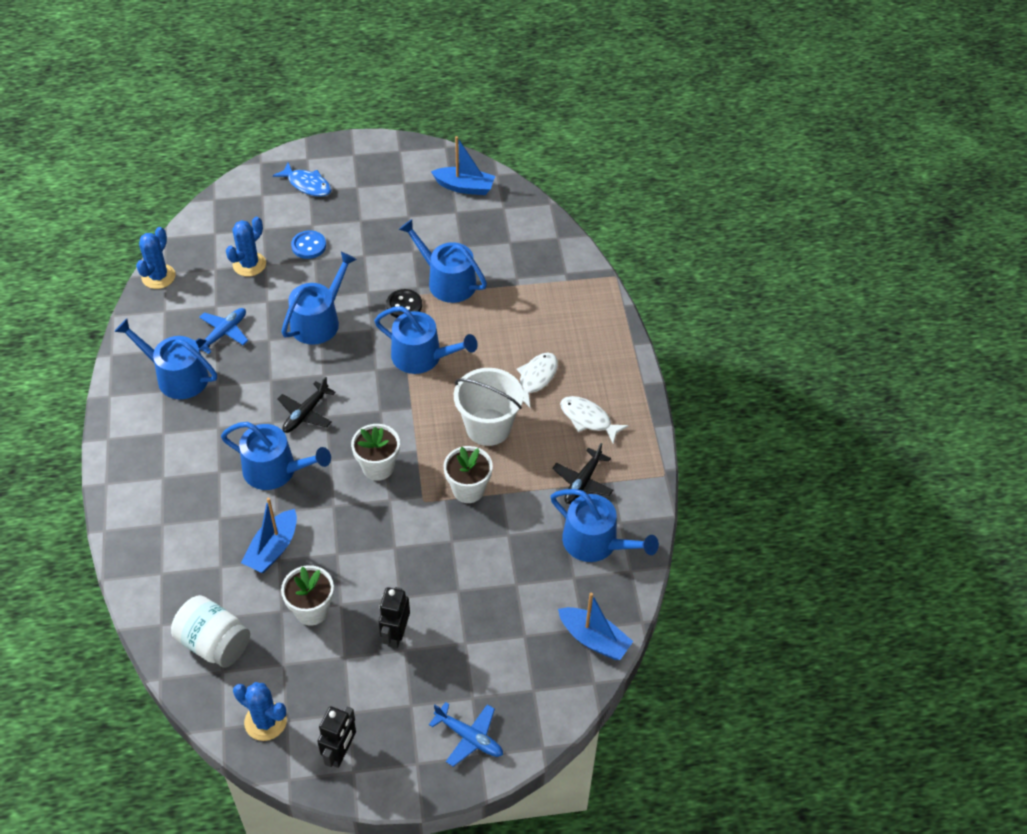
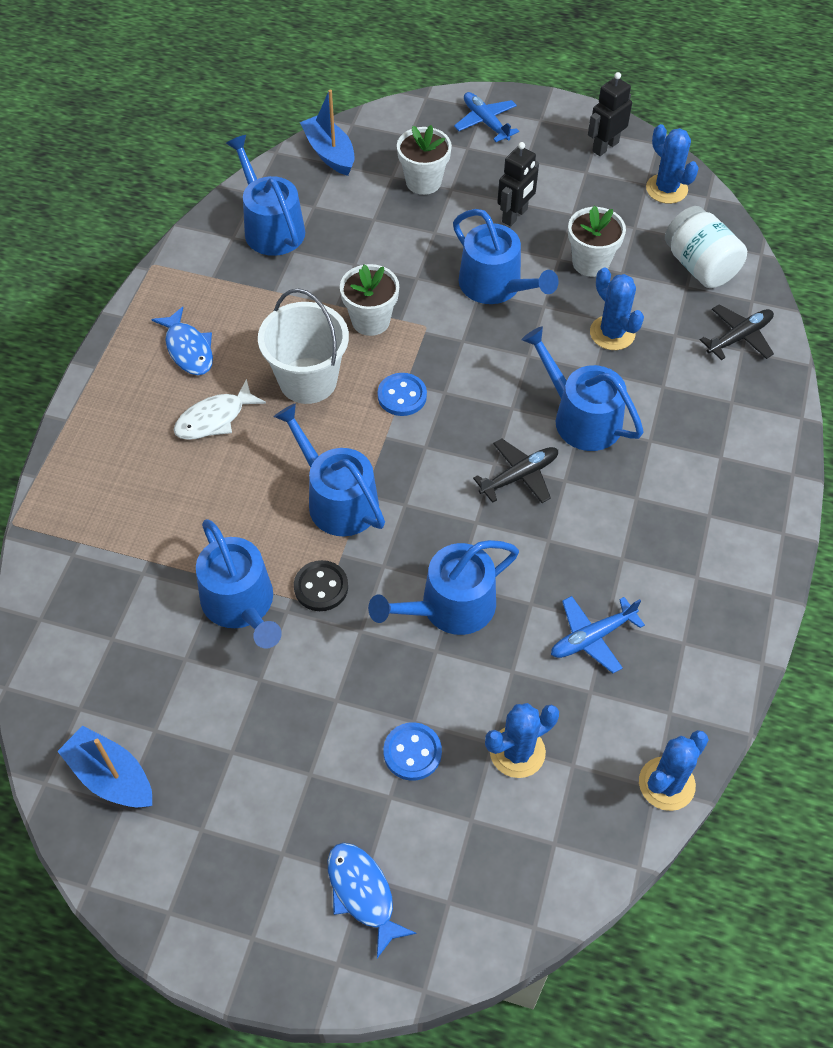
camera: 155 degrees left, 5 degrees up
(176, 376) = (674, 591): blue watering can -> blue watering can (495, 286)
(273, 549) = (612, 333): blue boat -> blue cactus
(378, 467) = (459, 379): white flower pot -> white flower pot (423, 182)
(414, 440) = (402, 396): none -> blue button
(583, 482) = (242, 287): black plane -> black plane (739, 337)
(588, 419) = (188, 349): white fish -> blue fish

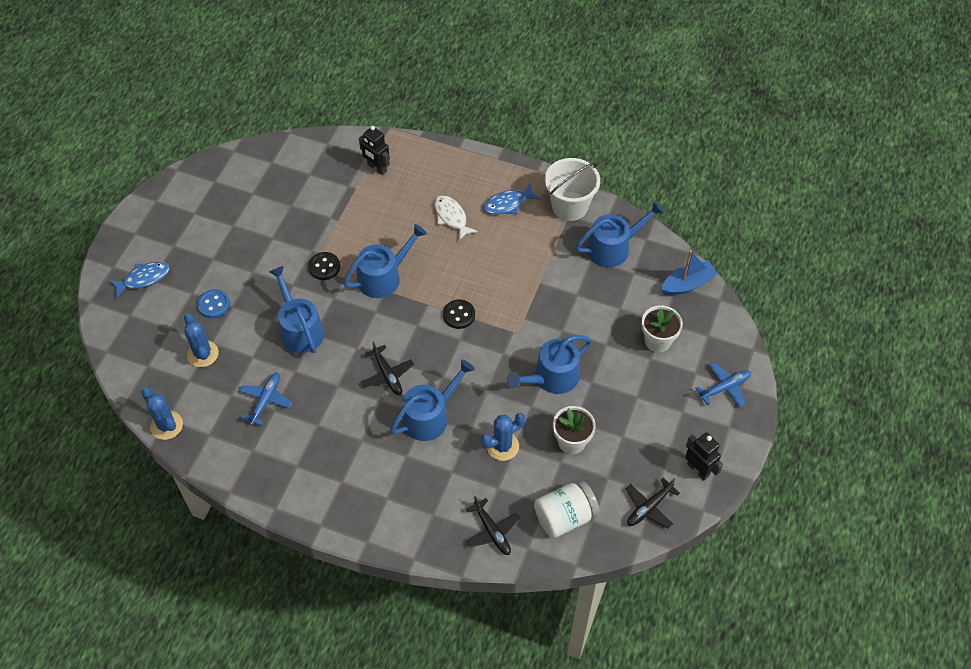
camera: 95 degrees right, 0 degrees up
(111, 776) = (231, 176): blue boat -> none
(241, 604) = (320, 229): blue watering can -> none
(308, 380) = (476, 265): white bucket -> white bucket (569, 206)
(370, 321) = (524, 301): white flower pot -> none
(402, 396) = (459, 315): blue button -> black button
(515, 216) = (621, 397): black robot -> black robot (377, 168)
(592, 637) = (265, 400): blue plane -> blue plane turned 45 degrees clockwise
(666, 189) = (649, 507): blue cactus -> black plane

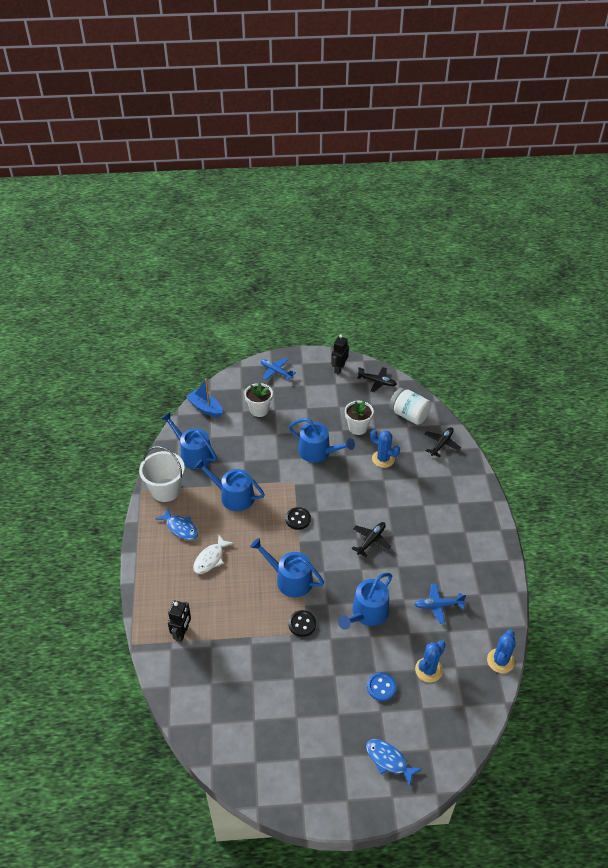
camera: 115 degrees left, 10 degrees down
(430, 416) = (387, 504): blue watering can -> blue watering can (233, 496)

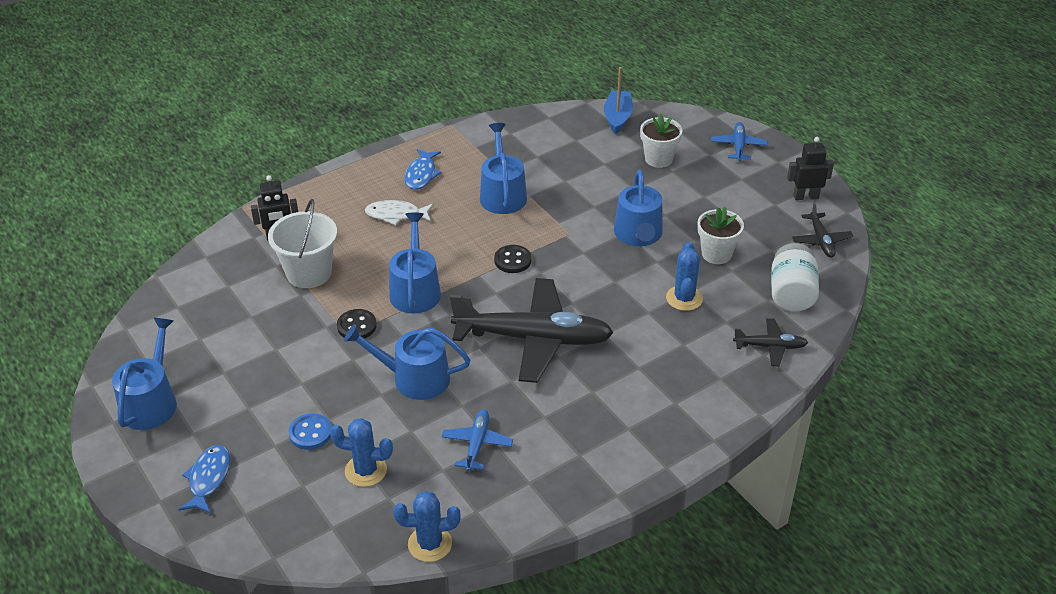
camera: 60 degrees right, 5 degrees down
(165, 490) = (466, 141): white bucket -> white bucket (309, 273)
(193, 454) = (538, 138): blue watering can -> blue watering can (151, 402)
(371, 541) = (533, 338): black plane -> black plane, size x2.20
(438, 605) = (477, 444): blue plane -> blue plane turned 45 degrees clockwise

